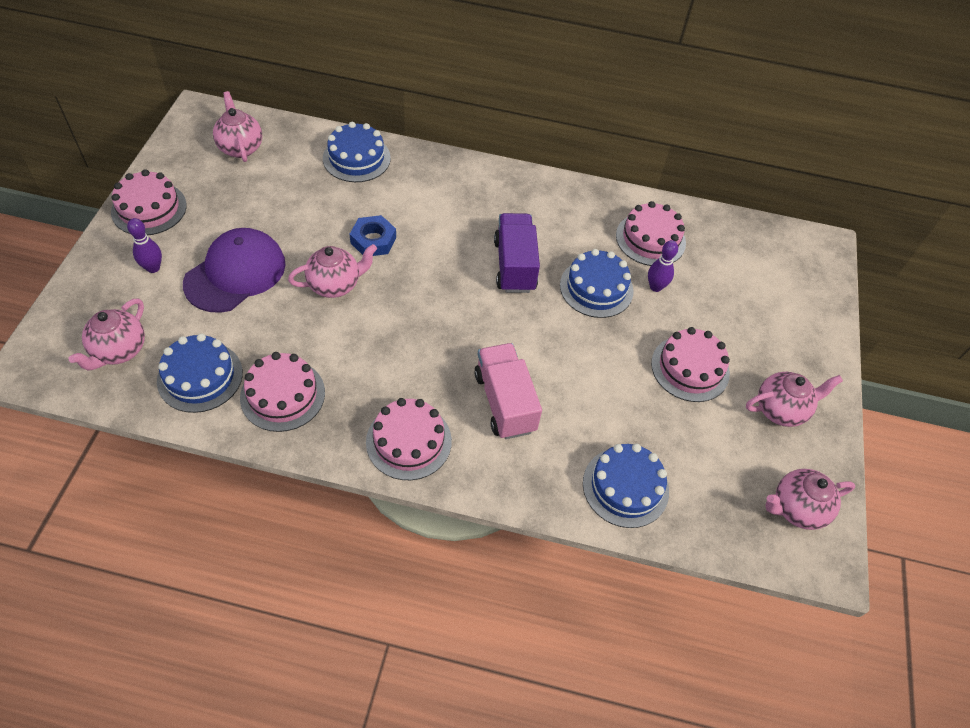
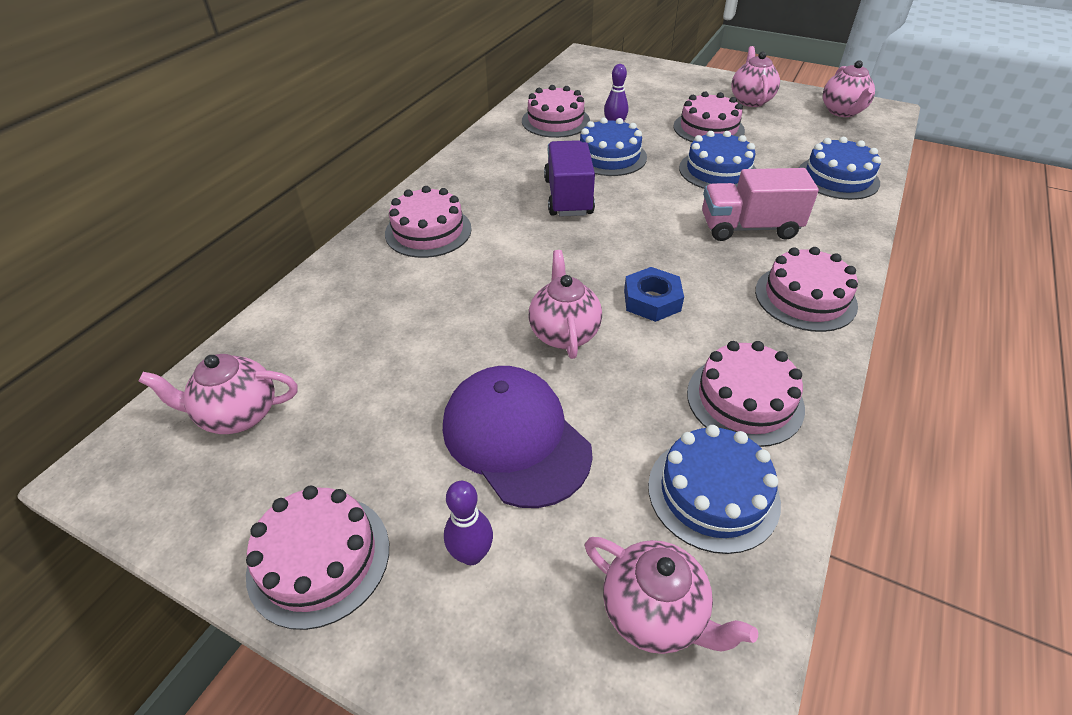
camera: 70 degrees left, 10 degrees down
(356, 158) = (339, 291): blue cake -> blue cake (717, 171)
(373, 240) = (496, 292): blue nut -> blue nut (652, 300)
(438, 187) = (428, 231): none -> pink cake
(514, 265) = (568, 197): purple truck -> purple truck turned 75 degrees clockwise

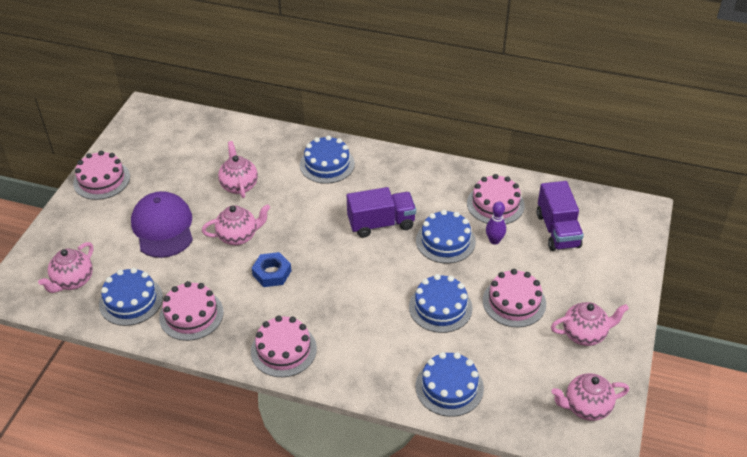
camera: 80 degrees right, 0 degrees up
(238, 415) = (174, 135): pink teapot -> pink teapot (239, 186)
(428, 231) = (327, 164): pink cake -> blue cake
(471, 554) = (102, 223): purple bowling pin -> none
(515, 438) = (163, 227): purple cap -> purple cap turned 60 degrees counterclockwise
(605, 94) = (557, 230): none -> purple truck
(749, 228) = (361, 324): pink truck -> none

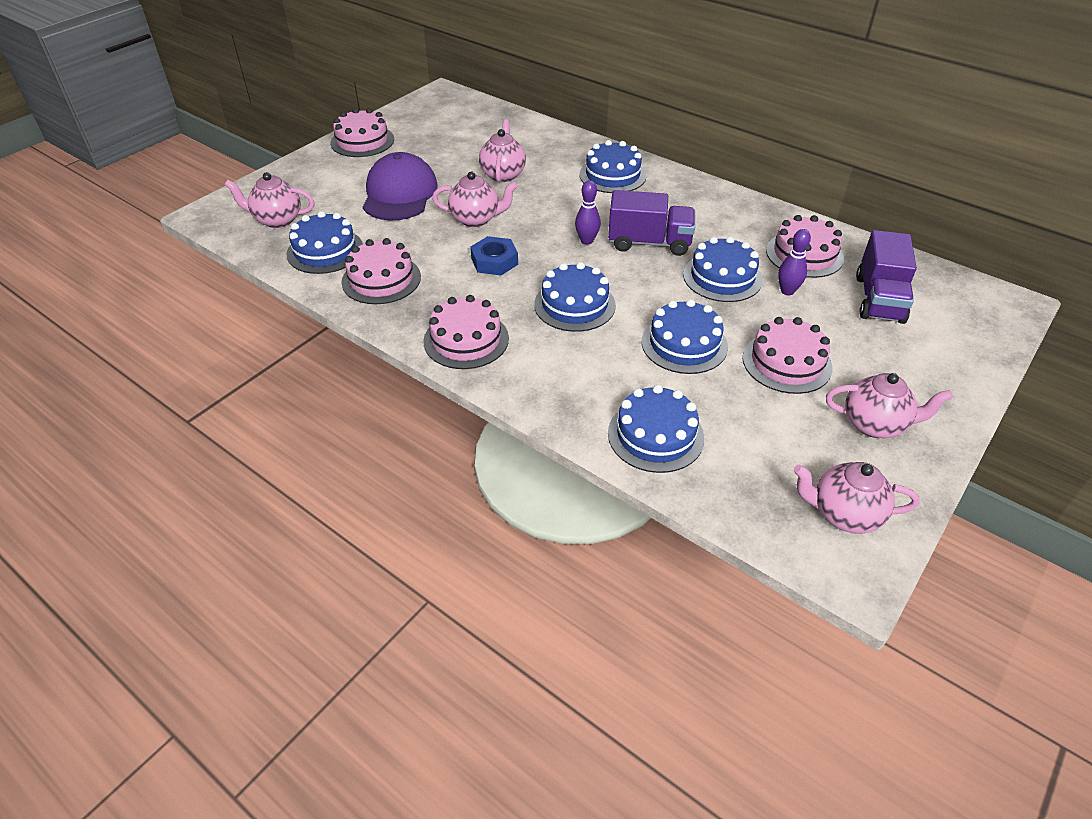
camera: 20 degrees right, 0 degrees up
(73, 281) = (277, 220): pink teapot -> pink teapot turned 45 degrees clockwise
(334, 234) = (587, 241): none -> purple bowling pin
(349, 296) = (574, 305): none -> blue cake

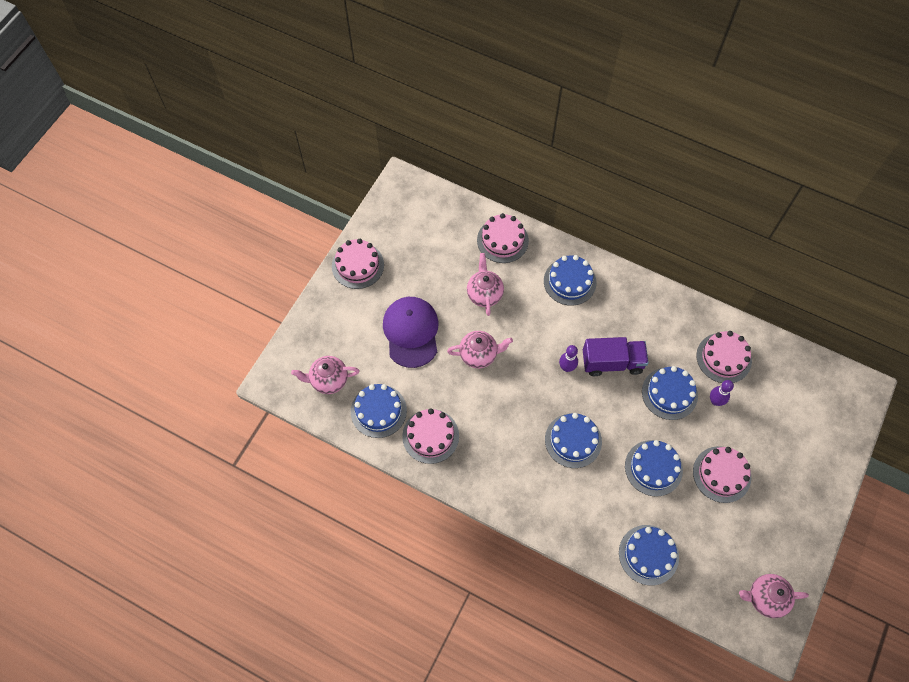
camera: 10 degrees left, 20 degrees up
(466, 340) = (508, 488): pink cake -> pink cake (502, 240)
(494, 261) = (505, 402): blue nut -> none
(875, 424) = (779, 521): pink teapot -> none
(879, 299) = (777, 399): purple truck -> none

